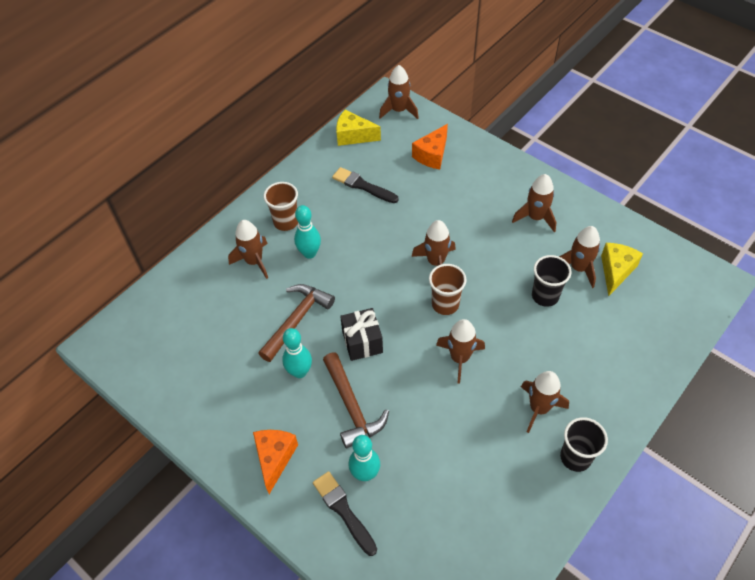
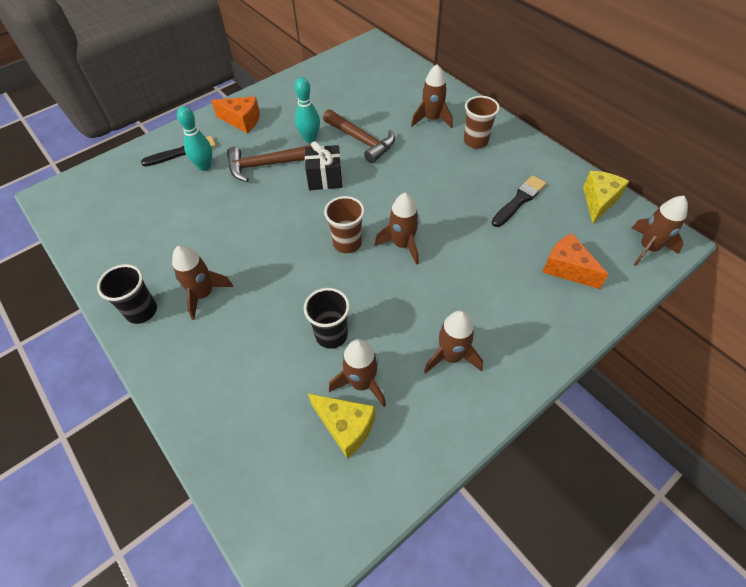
camera: 100 degrees right, 0 degrees up
(309, 253) = (434, 154): turquoise bowling pin -> none
(459, 358) = (282, 243): brown rocket -> none

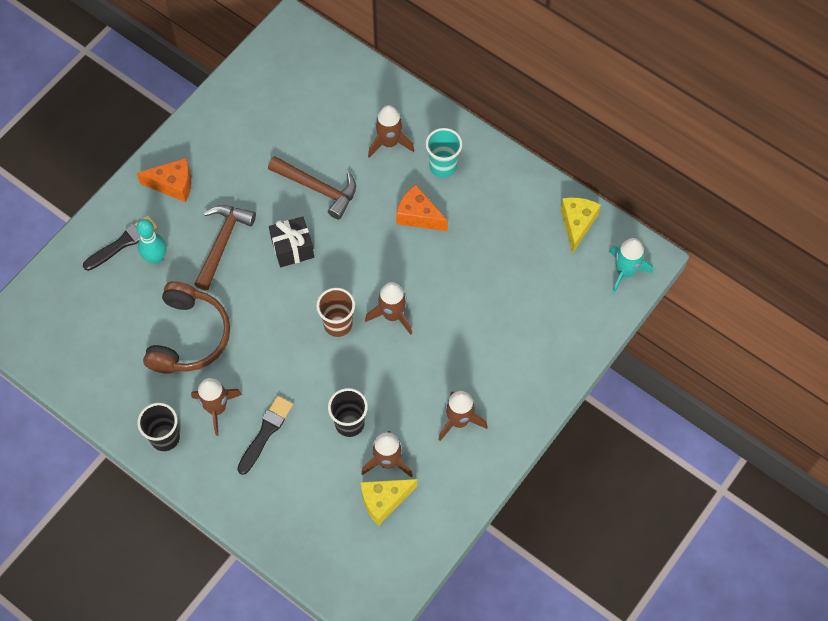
camera: 15 degrees left, 10 degrees up
(205, 229) = (189, 336): none -> brown headphones
(265, 165) = (222, 243): brown hammer -> brown hammer turned 135 degrees clockwise
(310, 138) = (259, 196): turquoise bowling pin -> none
(346, 427) = (384, 501): yellow cheese -> yellow cheese turned 135 degrees clockwise
(475, 141) = (443, 166): brown cup -> turquoise cup
(519, 200) = (498, 238): black brush -> black brush (265, 432)
(567, 268) = (551, 310): orange cheese -> orange cheese (418, 216)
(648, 248) = (625, 272): brown rocket -> turquoise rocket

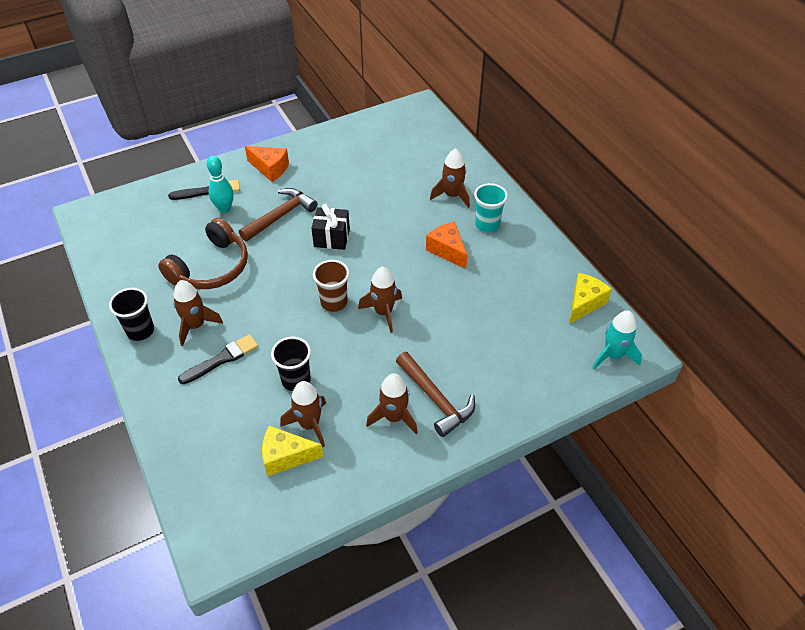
camera: 25 degrees right, 15 degrees down
(317, 188) = (377, 206): brown hammer -> brown hammer (435, 399)

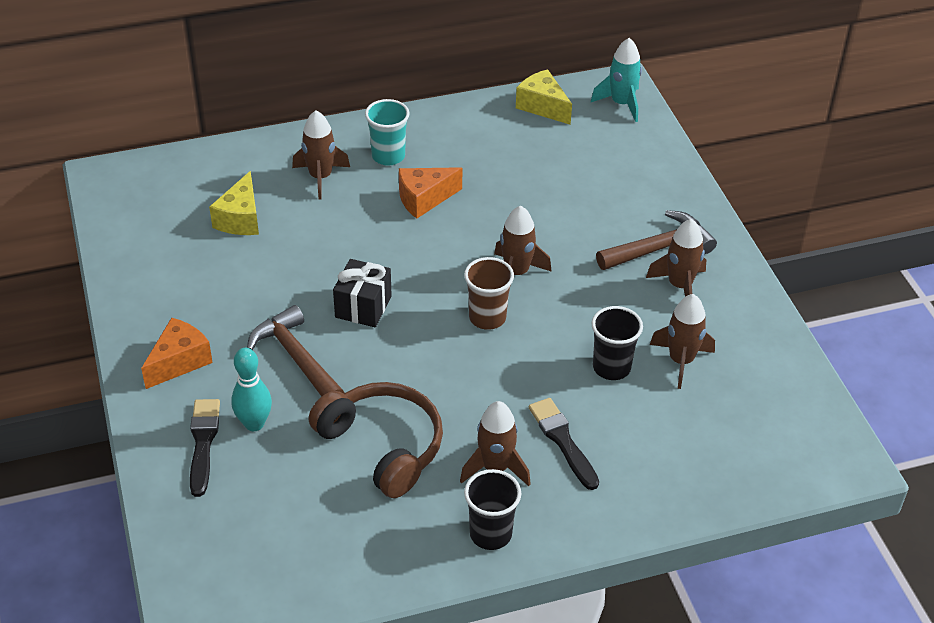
camera: 80 degrees left, 5 degrees down
(286, 457) = (724, 387): yellow cheese -> yellow cheese (241, 219)

